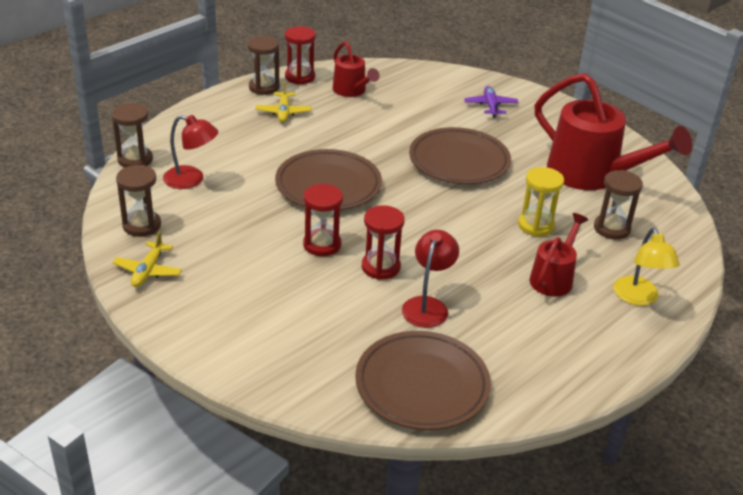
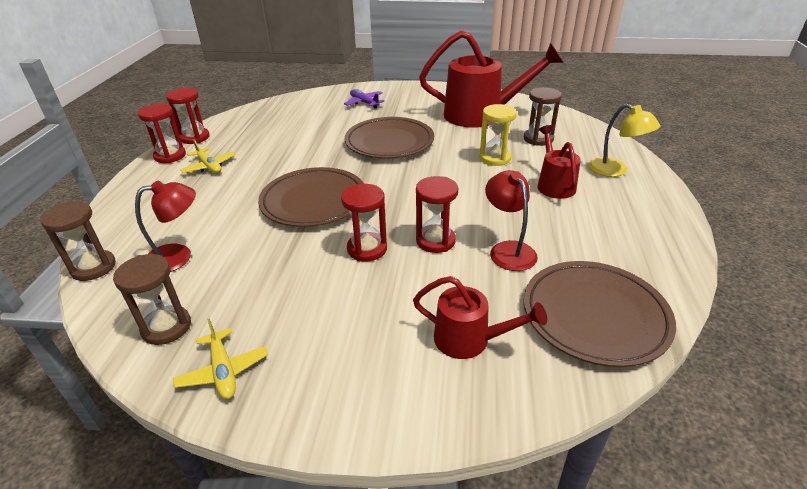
camera: 35 degrees left, 0 degrees up
(264, 87) = (170, 156): brown hourglass -> red hourglass
(352, 91) = (251, 131): red watering can -> red watering can (470, 340)

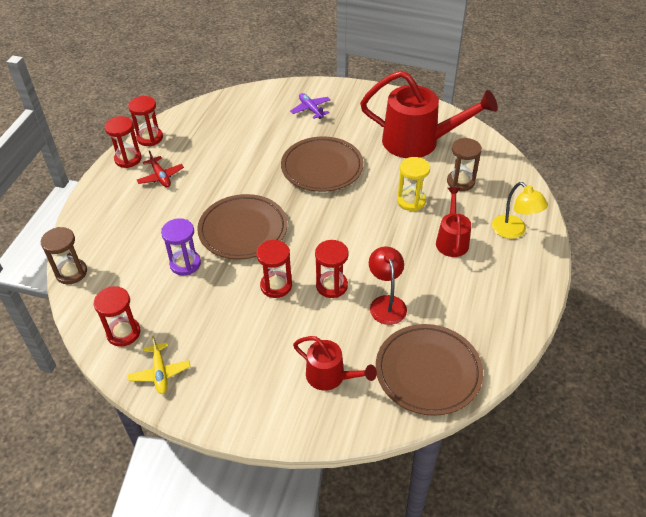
camera: 10 degrees right, 10 degrees up
(166, 327) = (123, 333): brown hourglass -> red hourglass
(178, 256) = (133, 272): red lamp -> none
(209, 166) = (160, 177): yellow plane -> red plane
(247, 241) = (185, 264): none -> purple hourglass

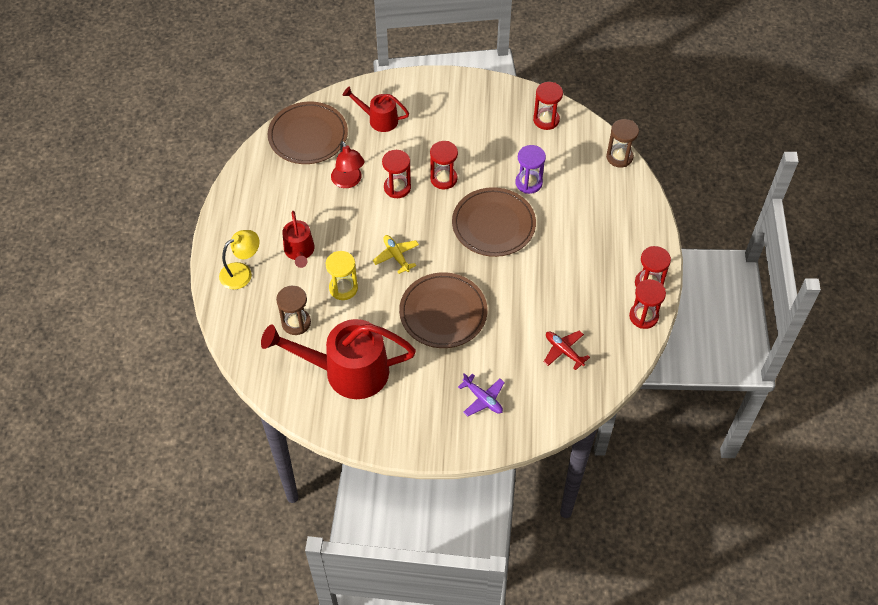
camera: 165 degrees right, 10 degrees up
(160, 177) = (602, 268): red plane -> red plane (564, 351)
(160, 373) = (503, 99): yellow plane -> yellow plane (396, 256)
(514, 231) = (242, 272): yellow lamp -> yellow lamp turned 105 degrees clockwise

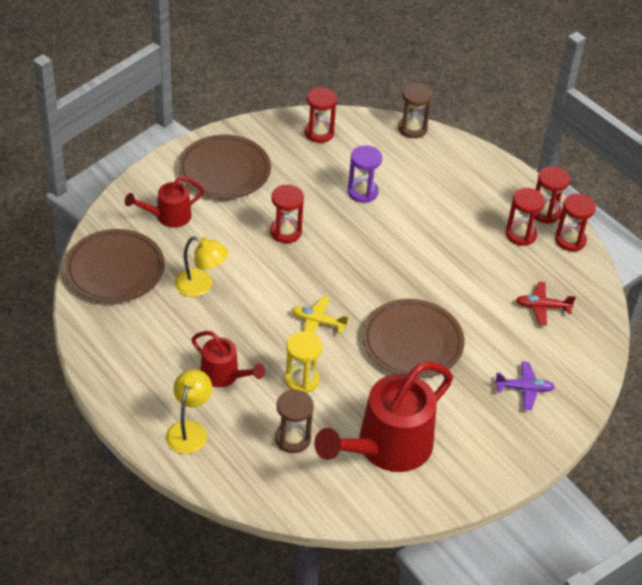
camera: 45 degrees left, 10 degrees down
(348, 181) = (201, 286): red lamp -> yellow lamp
(397, 187) = (252, 264): red hourglass -> red hourglass (521, 234)
(493, 225) = (372, 243): brown plate -> brown plate (224, 171)

